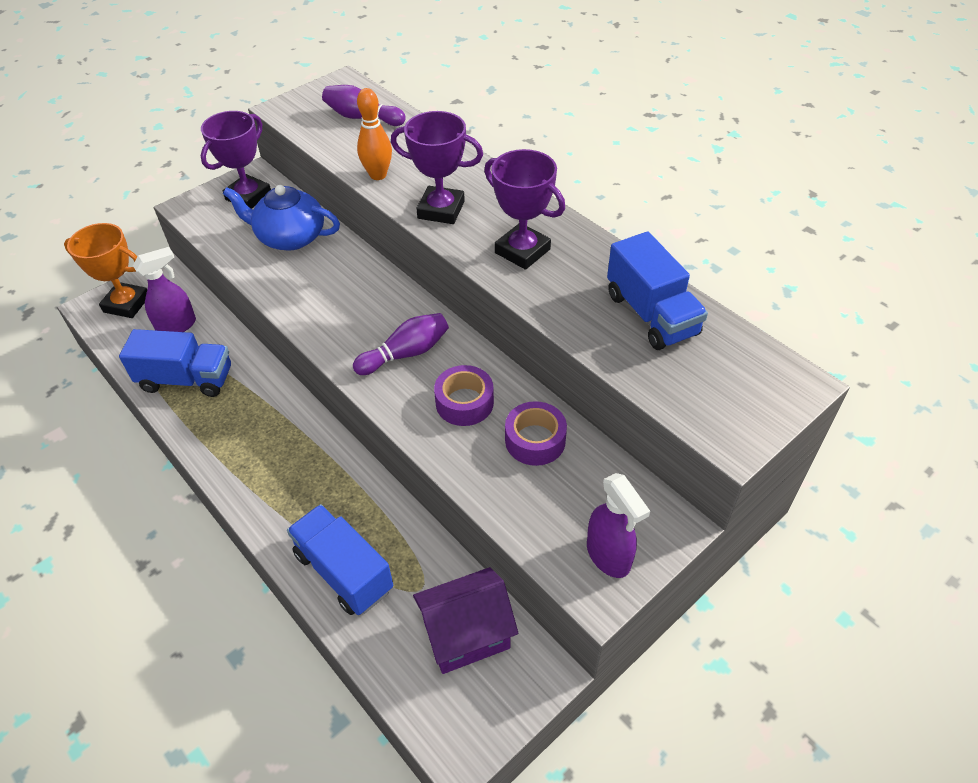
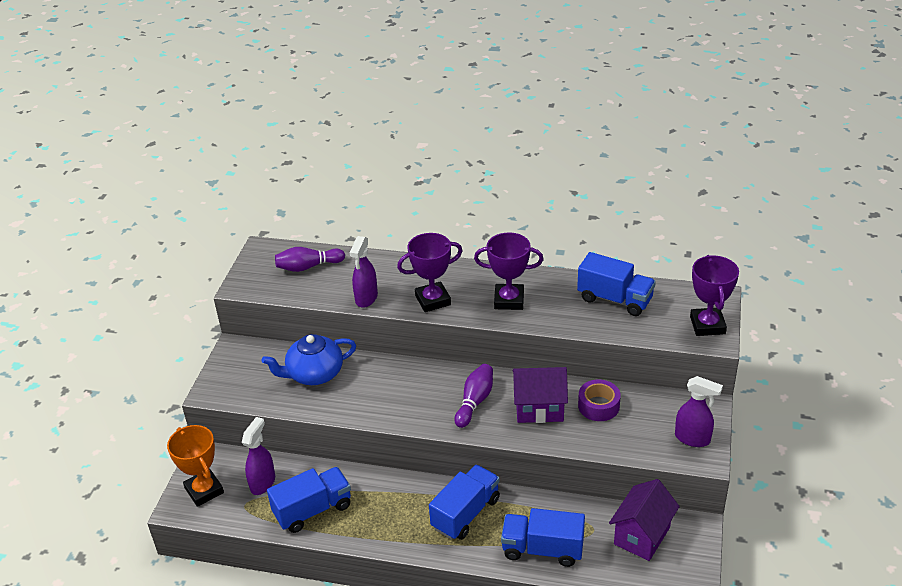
camera: 35 degrees left, 10 degrees down
(126, 304) = (204, 490): orange trophy -> orange trophy turned 75 degrees clockwise
(248, 196) = (249, 363): purple trophy -> purple trophy (707, 325)
(312, 476) = (465, 513): none -> blue truck
(378, 175) = (366, 298): orange bowling pin -> purple spray bottle
(464, 402) = (539, 408): purple tape -> purple house

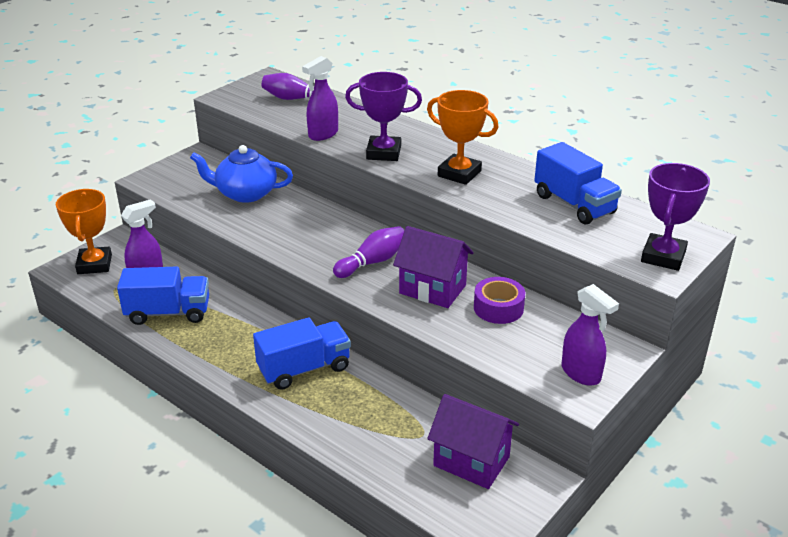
camera: 25 degrees right, 5 degrees down
(509, 300) = (459, 174): purple trophy -> orange trophy
(542, 549) = (353, 430): blue truck -> none
(642, 536) = (471, 461): purple house -> purple house turned 60 degrees clockwise

